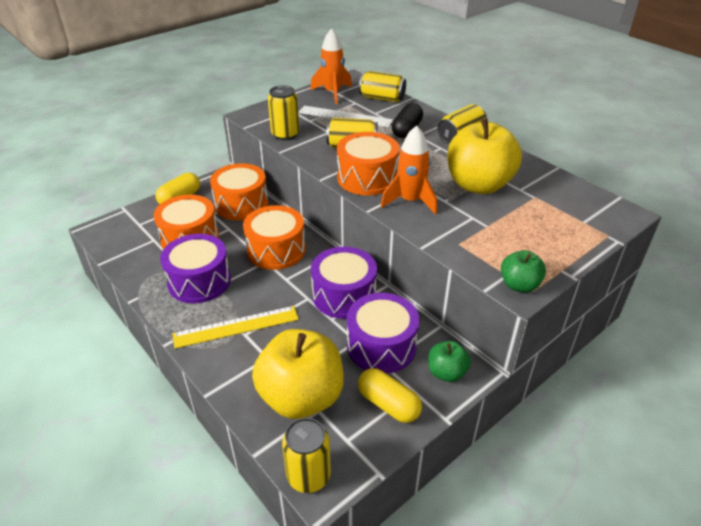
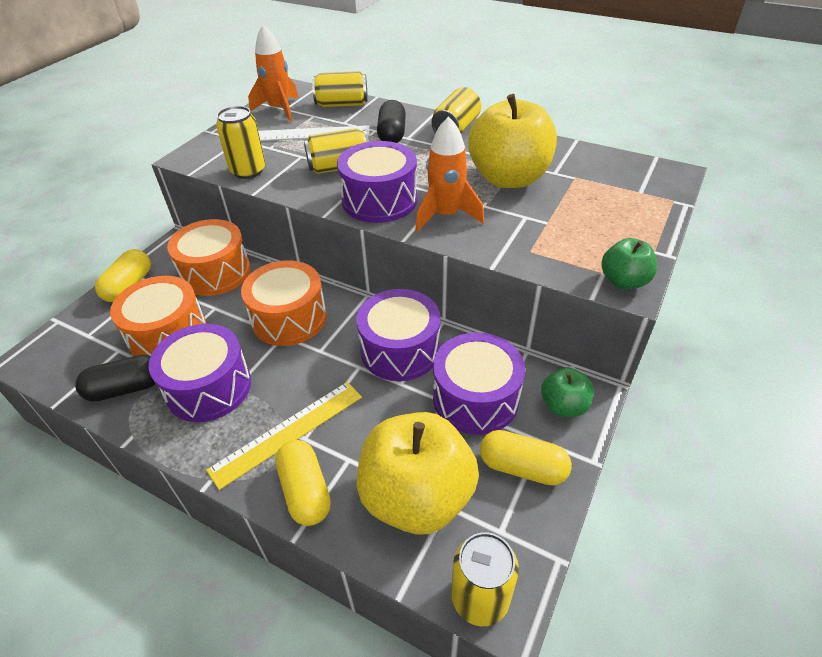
camera: 20 degrees left, 5 degrees up
(147, 266) = (126, 388): none -> black capsule
(228, 368) = (305, 491): none -> yellow capsule
(367, 178) = (379, 200): orange drum -> purple drum

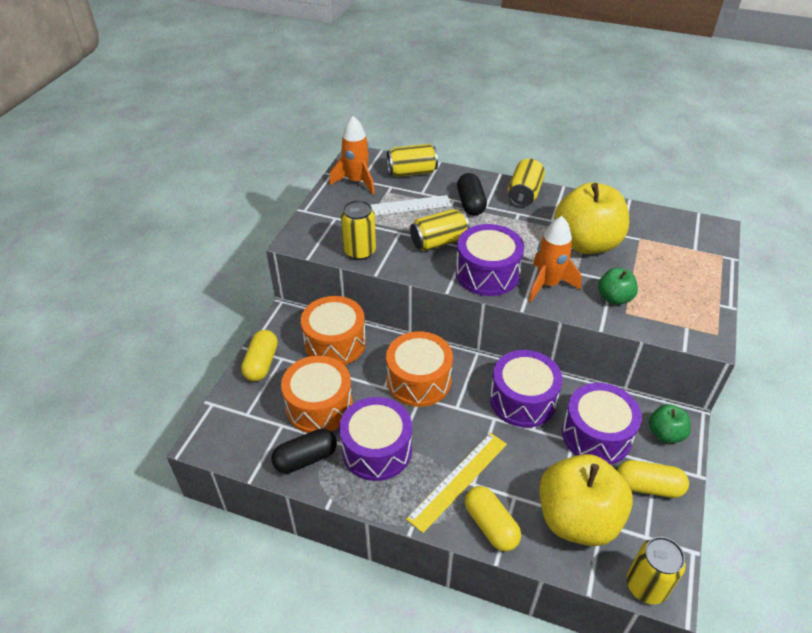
camera: 10 degrees left, 0 degrees up
(623, 281) = (704, 333): green apple -> green apple (614, 298)

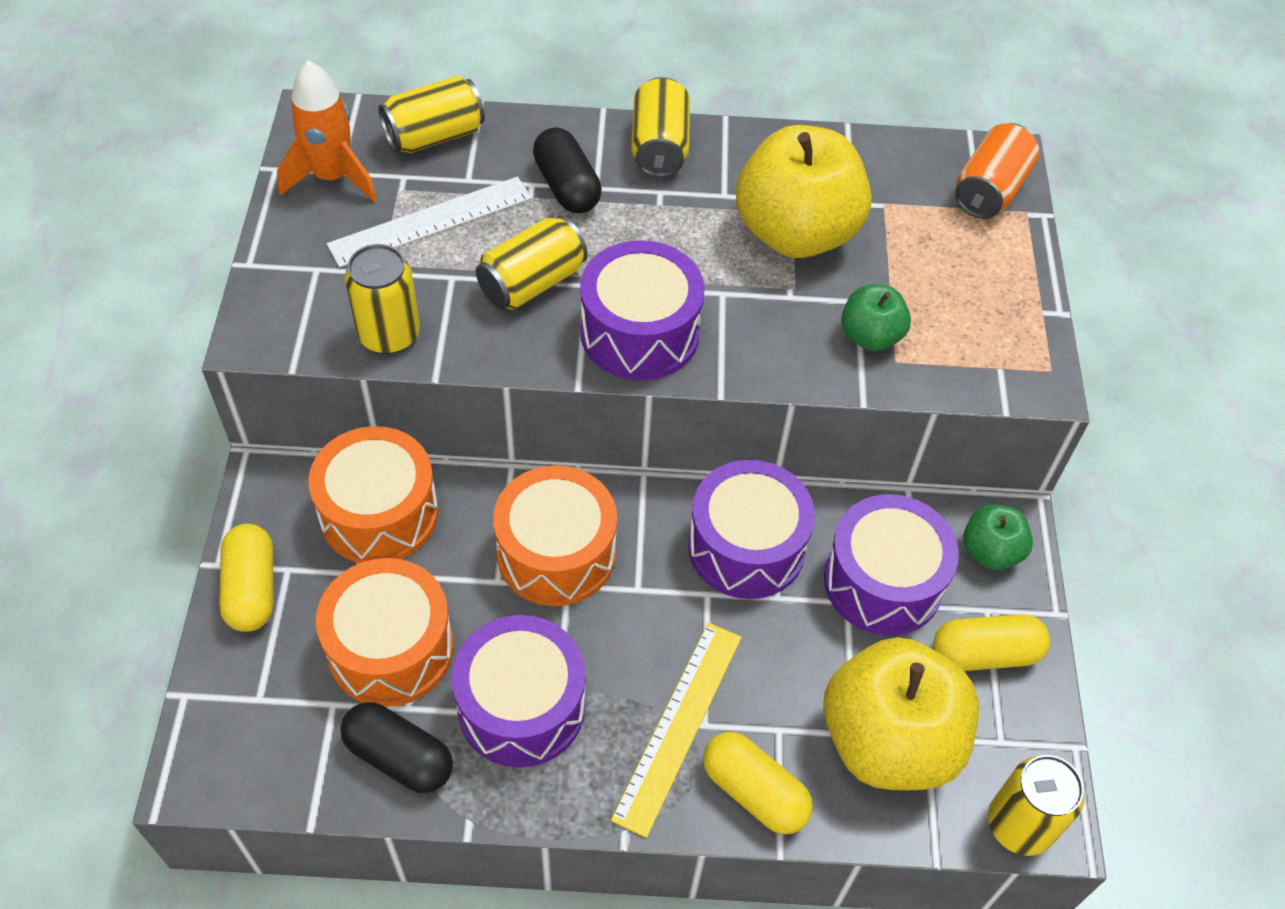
camera: 20 degrees left, 10 degrees up
(306, 458) = (399, 757): black capsule -> black capsule turned 75 degrees clockwise
(548, 284) = (751, 332): orange rocket -> none
(703, 242) = (989, 190): none -> orange can

